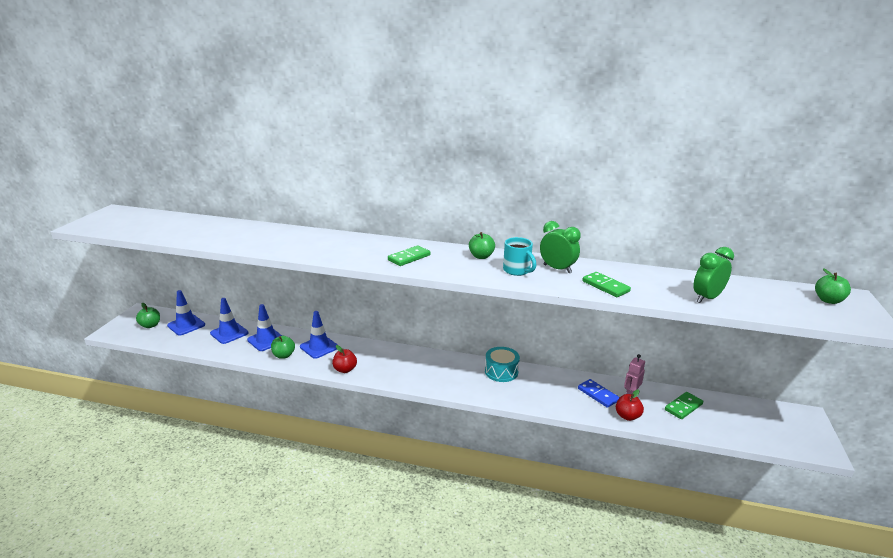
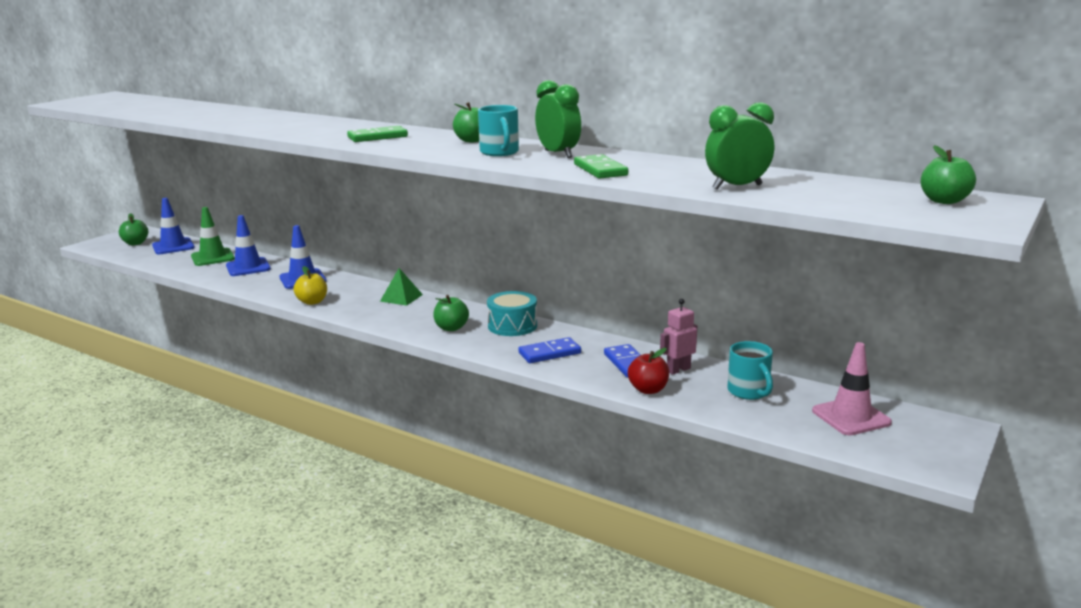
camera: 20 degrees right, 5 degrees down
(229, 333) = (213, 257): blue traffic cone -> green traffic cone
(283, 355) = (254, 282): green apple -> green apple (451, 328)
(345, 369) = (312, 302): red apple -> yellow apple
(406, 355) = (401, 298): none -> green pyramid
(544, 394) = (549, 353): none -> blue domino
(683, 407) = (749, 392): green domino -> turquoise mug
(750, 417) = (851, 417): none -> pink traffic cone

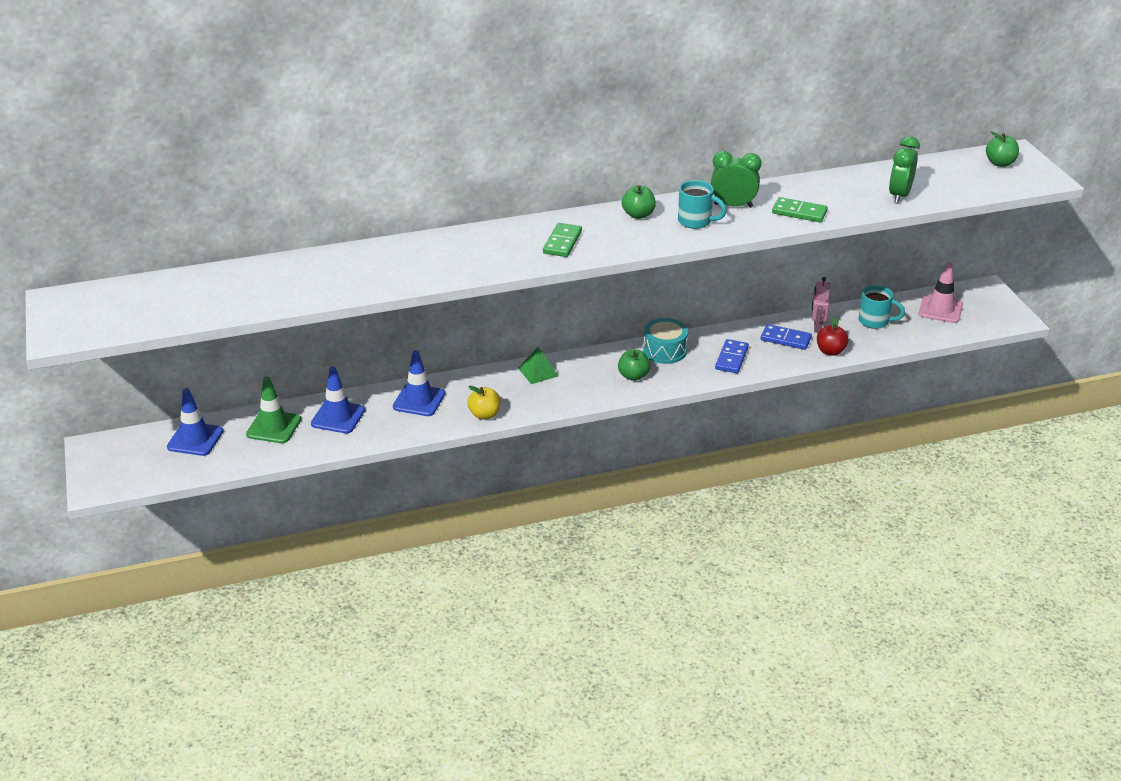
camera: 50 degrees left, 15 degrees up
(135, 243) = (141, 458): green apple -> none

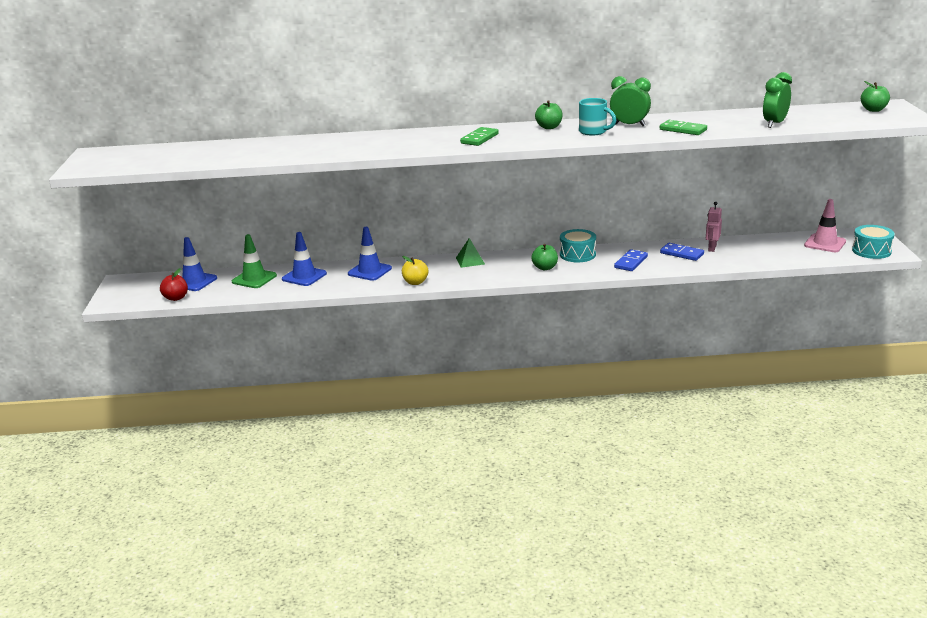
camera: 15 degrees right, 10 degrees down
(830, 351) = (717, 263): red apple -> red apple (176, 298)
(875, 321) = (763, 247): turquoise mug -> none
(993, 317) = (871, 251): none -> turquoise drum

